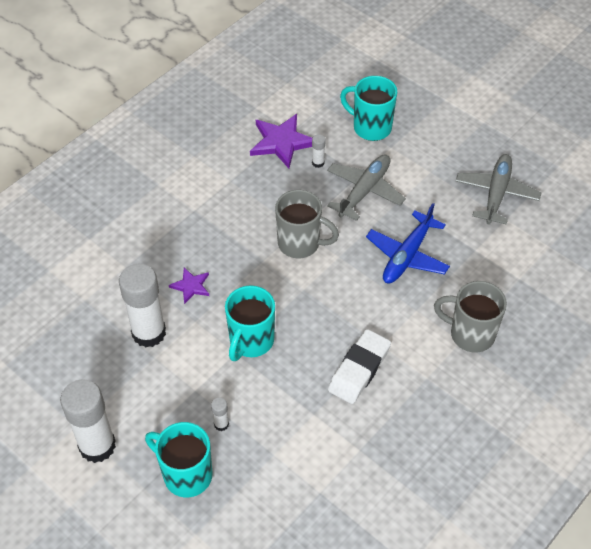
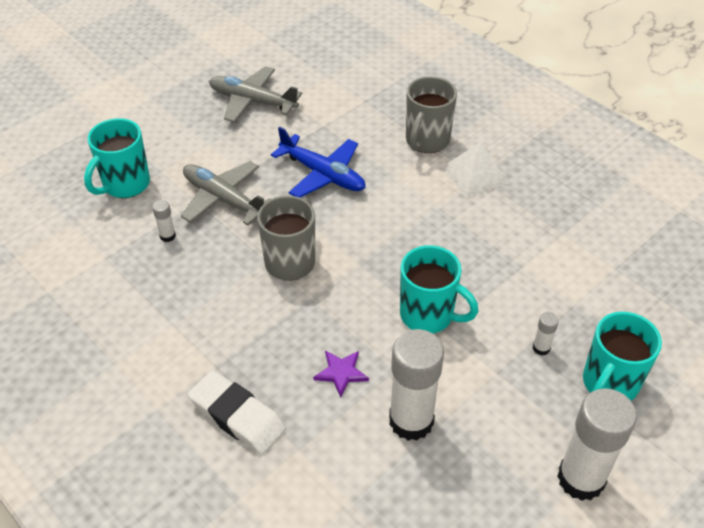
camera: 85 degrees left, 5 degrees down
(281, 142) = (121, 268): purple star -> none
(359, 369) = (467, 225): white eraser -> white eraser (237, 416)
(429, 376) = (475, 174): none -> white pyramid

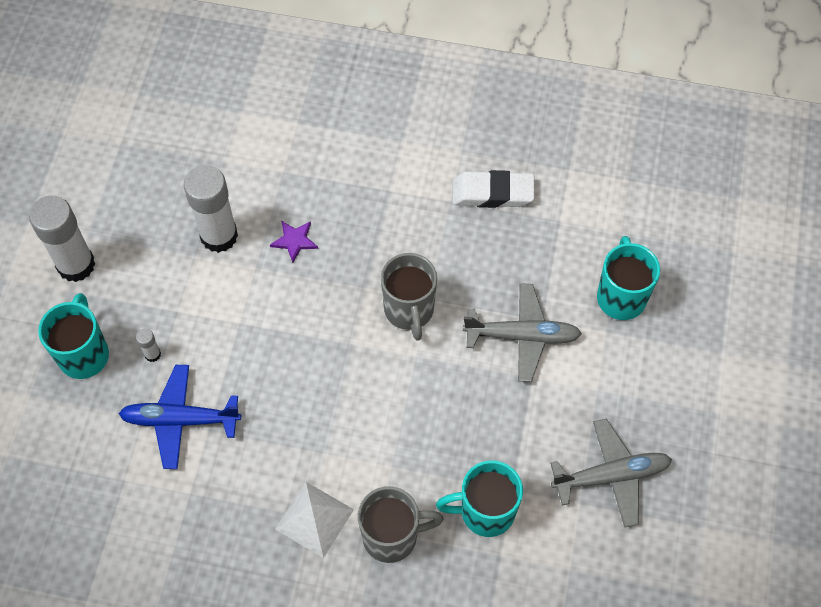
camera: 145 degrees right, 15 degrees up
(167, 236) = (531, 270): white glue stick -> none
(237, 416) = (342, 167): white eraser -> white eraser (492, 193)
(322, 174) = (459, 423): blue plane -> blue plane (180, 420)
(426, 141) = (392, 536): grey mug -> grey mug turned 90 degrees clockwise
(428, 315) = (260, 329): turquoise mug -> turquoise mug (485, 511)

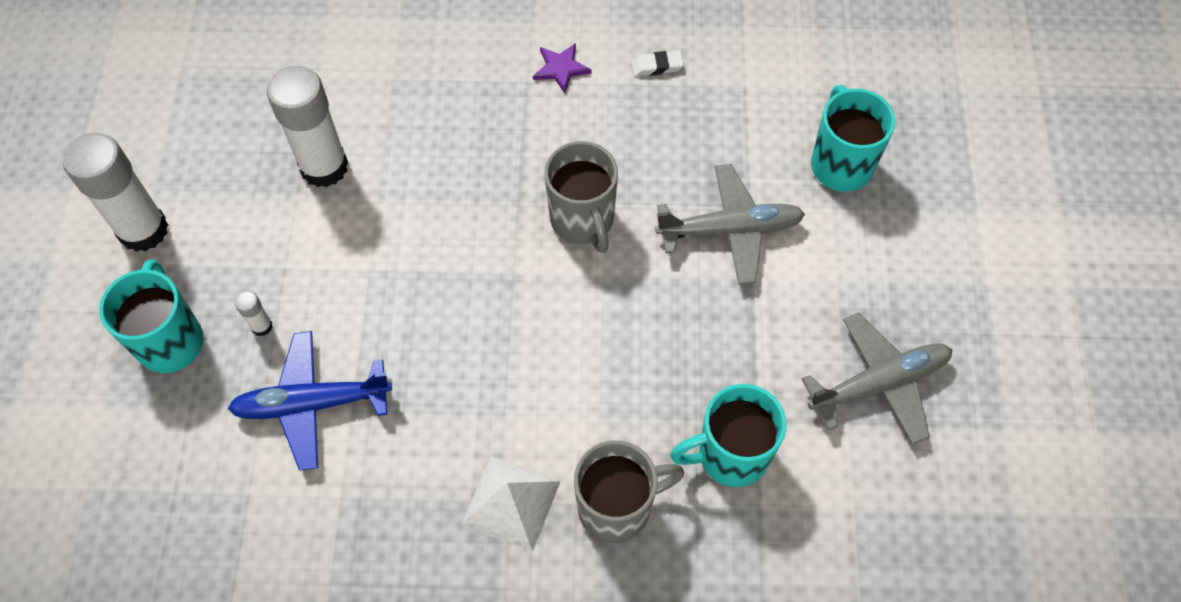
camera: 10 degrees left, 0 degrees up
(294, 241) = (421, 158): purple star -> purple star (561, 68)
(492, 193) = (657, 66): white eraser -> white eraser, size x0.49

